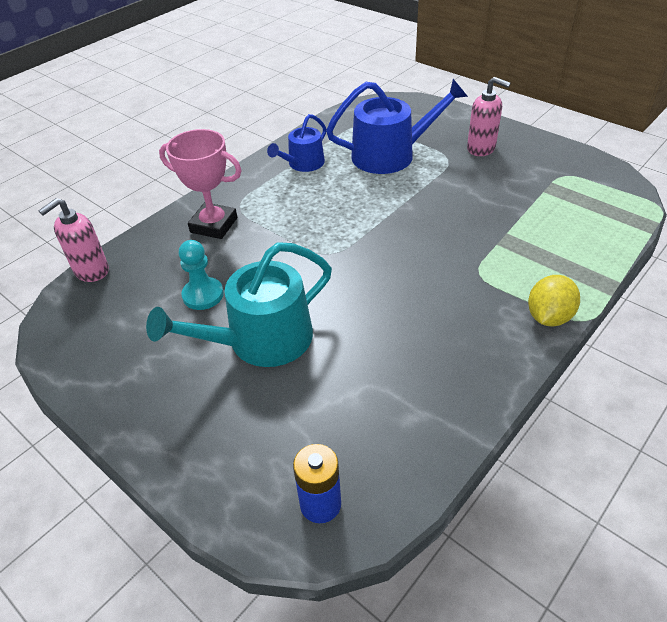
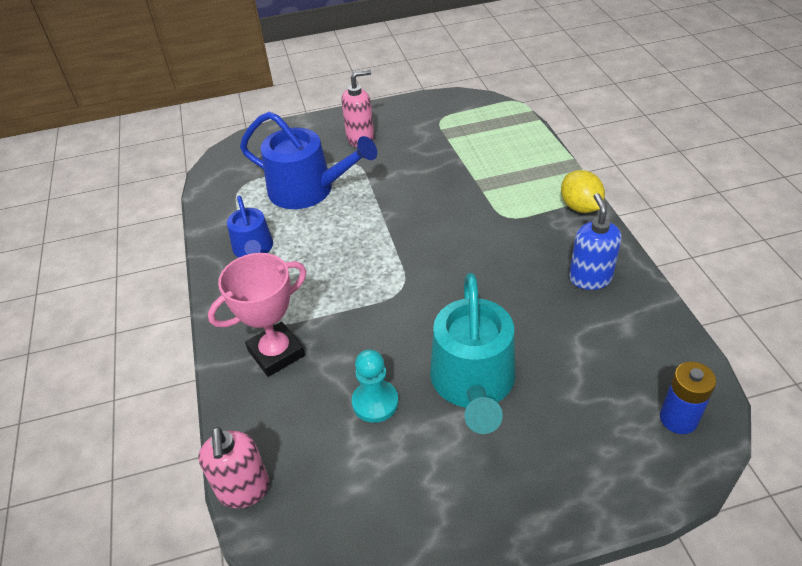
camera: 55 degrees left, 0 degrees up
(390, 155) = (308, 190): blue watering can -> blue watering can turned 90 degrees clockwise
(452, 365) = (590, 278): none -> blue soap dispenser

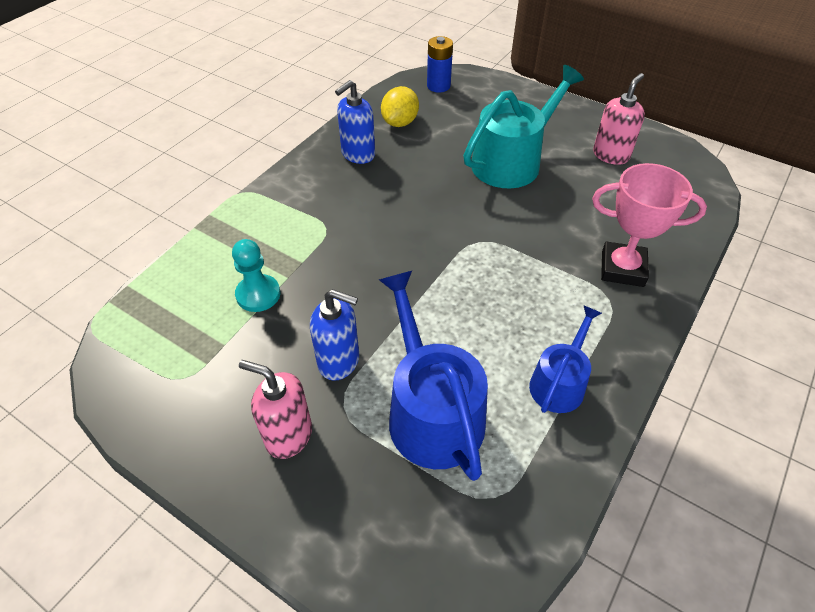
camera: 135 degrees left, 5 degrees up
(244, 490) = (709, 209): pink soap dispenser -> pink soap dispenser (611, 155)
(375, 402) = (582, 193): turquoise pawn -> turquoise pawn (258, 294)
(382, 173) = (339, 361): none -> blue soap dispenser
(580, 207) = (272, 192): yellow lemon -> yellow lemon (400, 122)

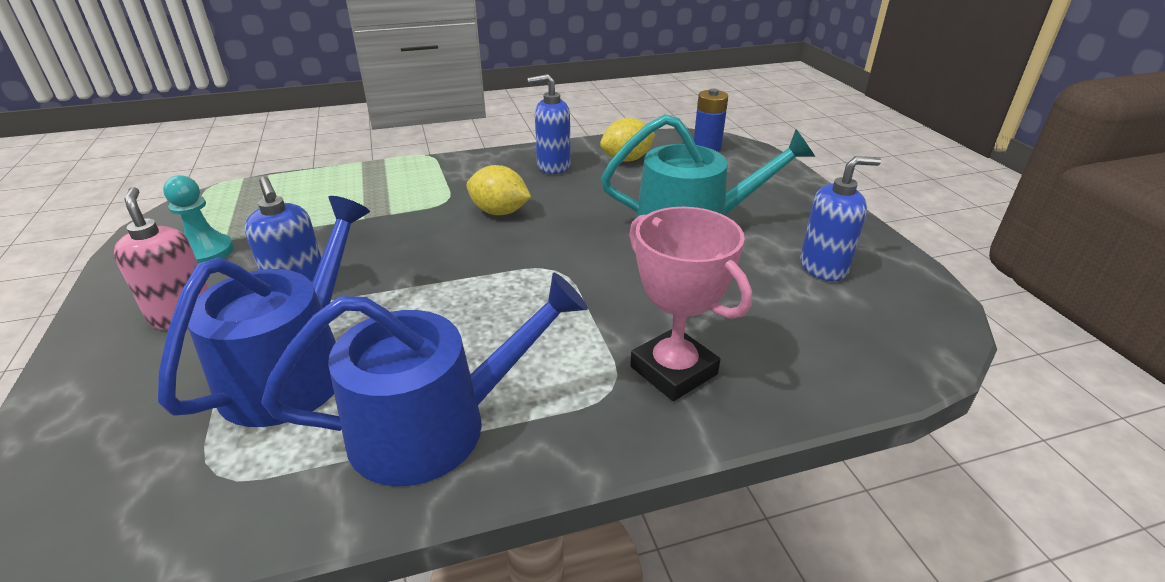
camera: 40 degrees right, 15 degrees down
(258, 294) = (327, 218): turquoise pawn -> turquoise pawn (206, 252)
(379, 216) = (499, 212): none -> yellow lemon
(559, 382) = (435, 425): blue watering can -> blue watering can, size x1.70
(611, 155) = (823, 268): pink soap dispenser -> blue soap dispenser

